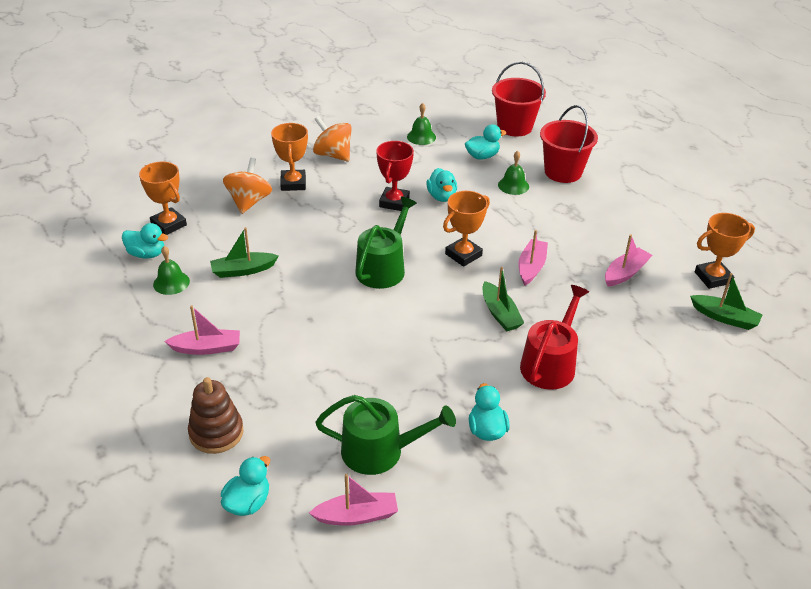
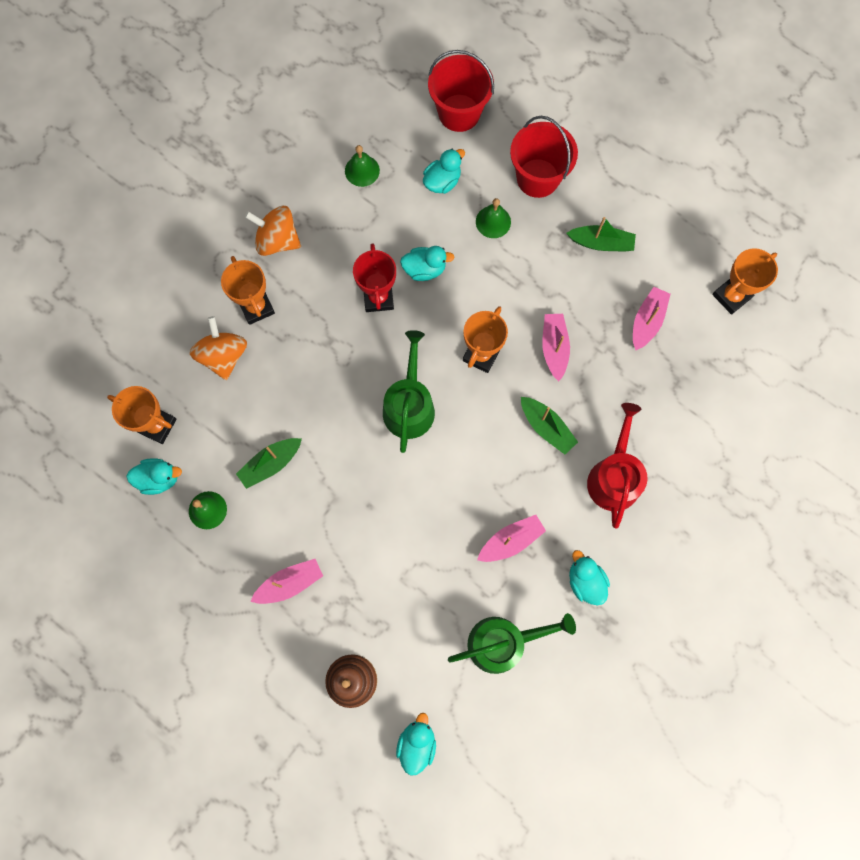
camera: 20 degrees left, 35 degrees up
(357, 516) = (512, 719): pink boat -> pink boat (511, 541)
(441, 196) = (424, 269): turquoise duck -> turquoise duck turned 60 degrees counterclockwise
(724, 318) = (754, 351): green boat -> green boat (601, 243)

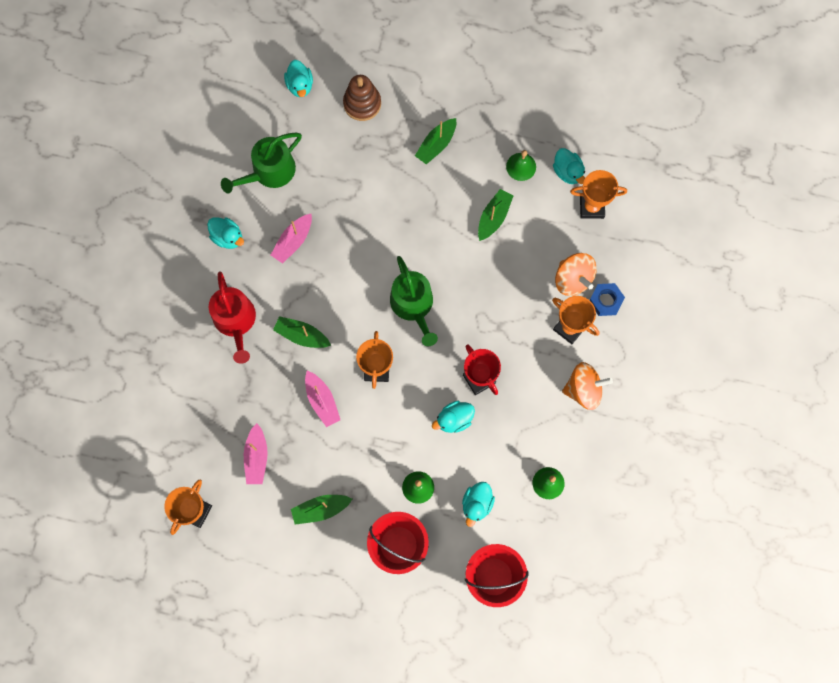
camera: 155 degrees right, 0 degrees up
(159, 478) = (568, 172): turquoise duck -> turquoise duck turned 90 degrees counterclockwise
(202, 318) = (605, 301): none -> blue nut
(290, 583) = (436, 145): pink boat -> green boat

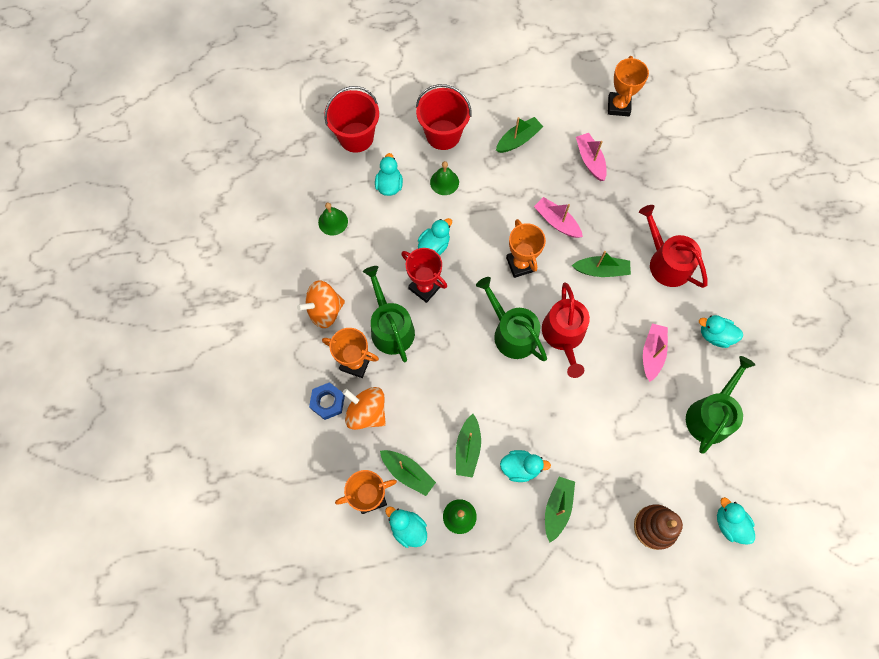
camera: 160 degrees right, 5 degrees down
(366, 286) = (564, 335): none -> red watering can
(454, 186) = (520, 467): none -> turquoise duck
(525, 351) = (390, 327): none -> green watering can
(553, 216) = (408, 473): none -> green boat

